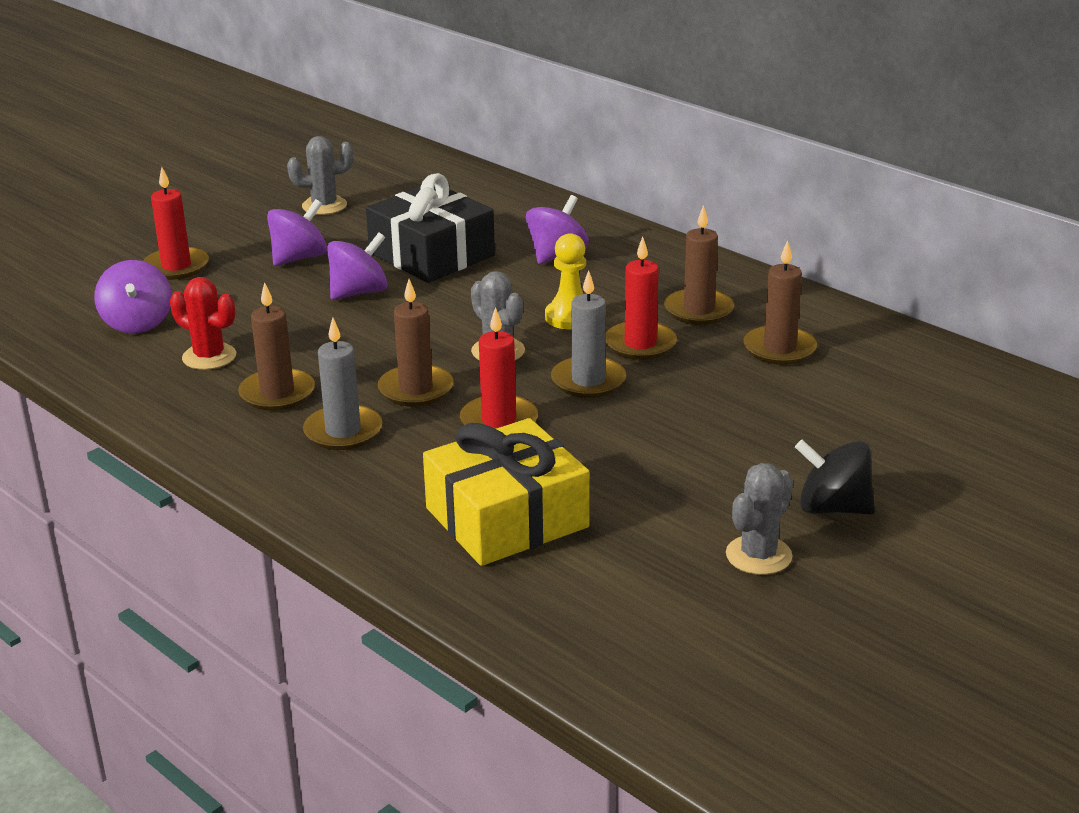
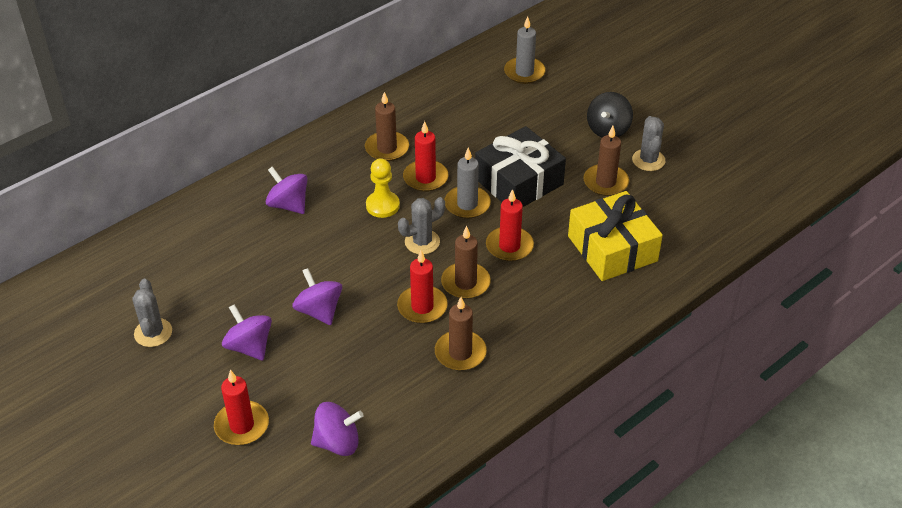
camera: 85 degrees left, 15 degrees up
(209, 357) = (401, 393): red cactus -> none
(343, 431) = (513, 318): grey candle -> grey candle (524, 72)
(366, 360) = (422, 307): none -> red candle
(431, 254) = (267, 269): black gift -> black gift (519, 182)
(758, 555) = (648, 160): grey cactus -> grey cactus turned 45 degrees clockwise
(779, 349) = (442, 123): brown candle -> brown candle (605, 182)

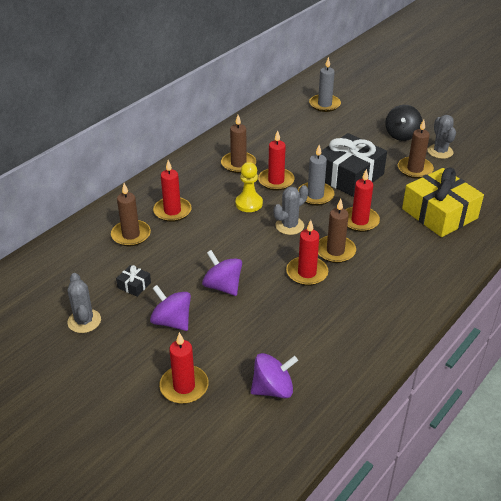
camera: 10 degrees left, 5 degrees down
(219, 296) = (134, 285): none -> black gift
(288, 205) = (172, 211): purple spinning top -> red candle
(460, 353) = (351, 304): brown candle -> brown candle (131, 235)

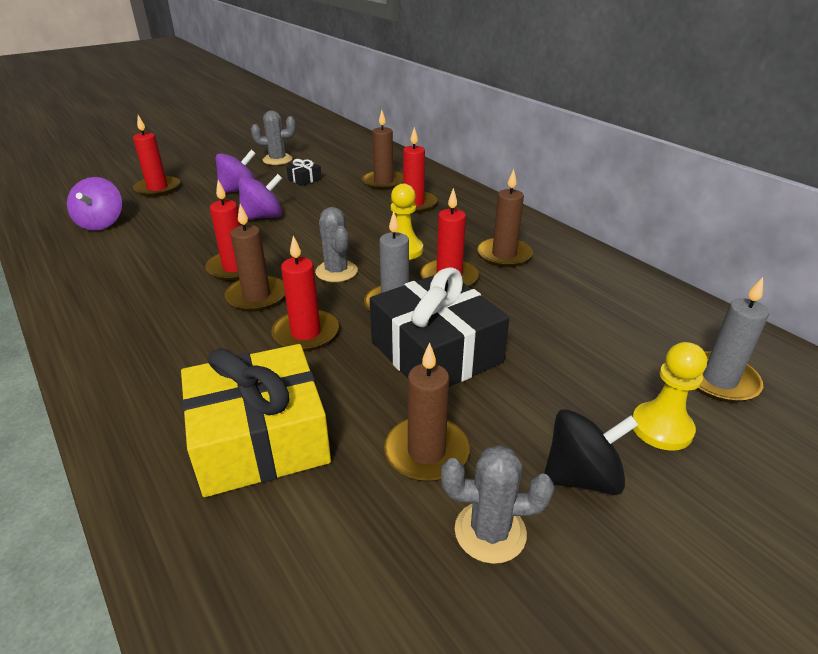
camera: 105 degrees right, 5 degrees down
(363, 118) = (661, 428): none -> yellow pawn
(401, 135) = (582, 476): black spinning top -> black spinning top turned 135 degrees clockwise

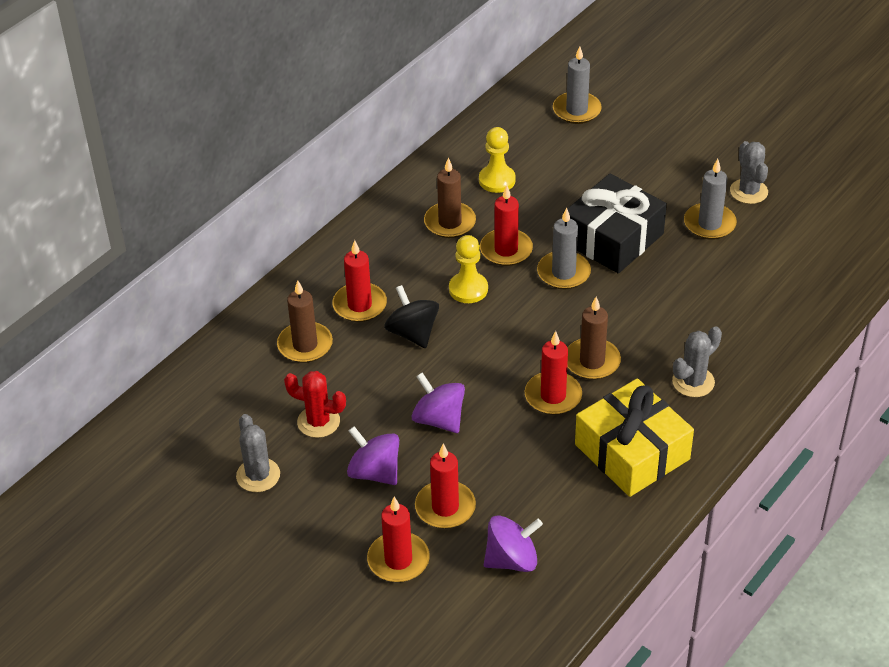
camera: 105 degrees left, 10 degrees up
(260, 439) = (741, 297): yellow gift -> yellow gift (632, 452)
(304, 179) = (318, 422): black gift -> red cactus
(306, 333) = (627, 313): red candle -> red candle (445, 507)
(336, 271) = (527, 323): grey cactus -> grey cactus (693, 382)
(426, 452) = (709, 224): brown candle -> grey candle
(582, 476) = (692, 163): black spinning top -> black spinning top (412, 333)
(661, 428) = (636, 134): yellow pawn -> yellow pawn (497, 180)

